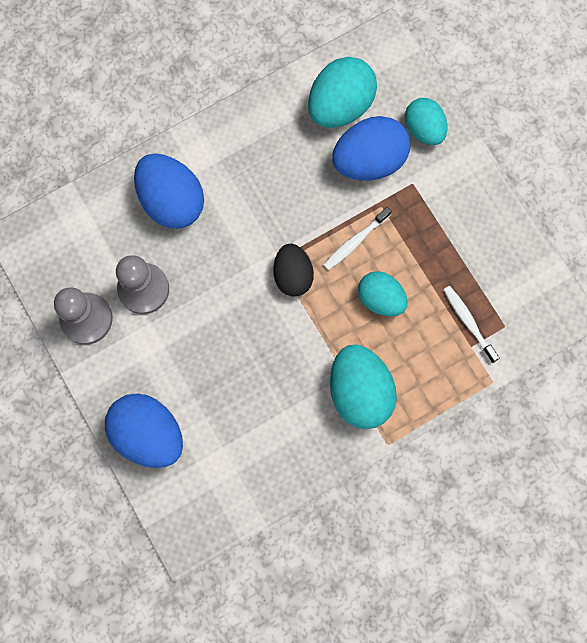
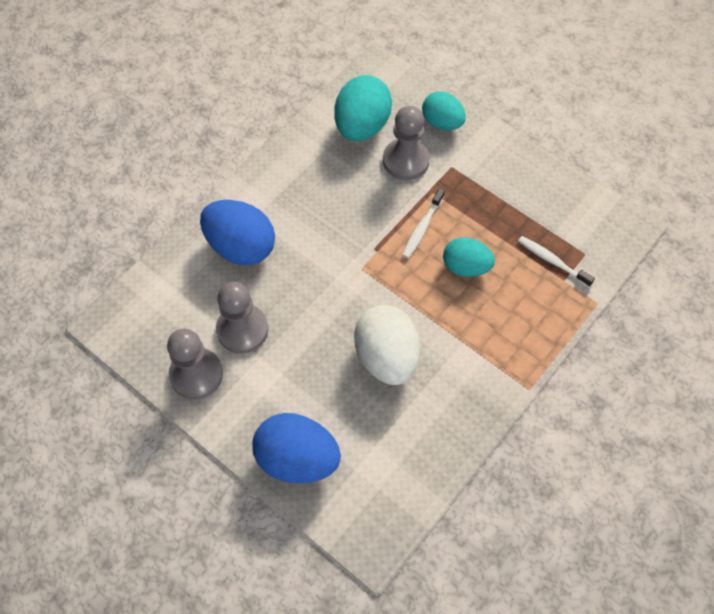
camera: 20 degrees left, 15 degrees down
(267, 365) = (386, 357): none -> white egg
(293, 275) = (378, 273): black egg -> none
(359, 391) = (482, 351): turquoise egg -> none
(369, 161) = (406, 160): blue egg -> grey pawn

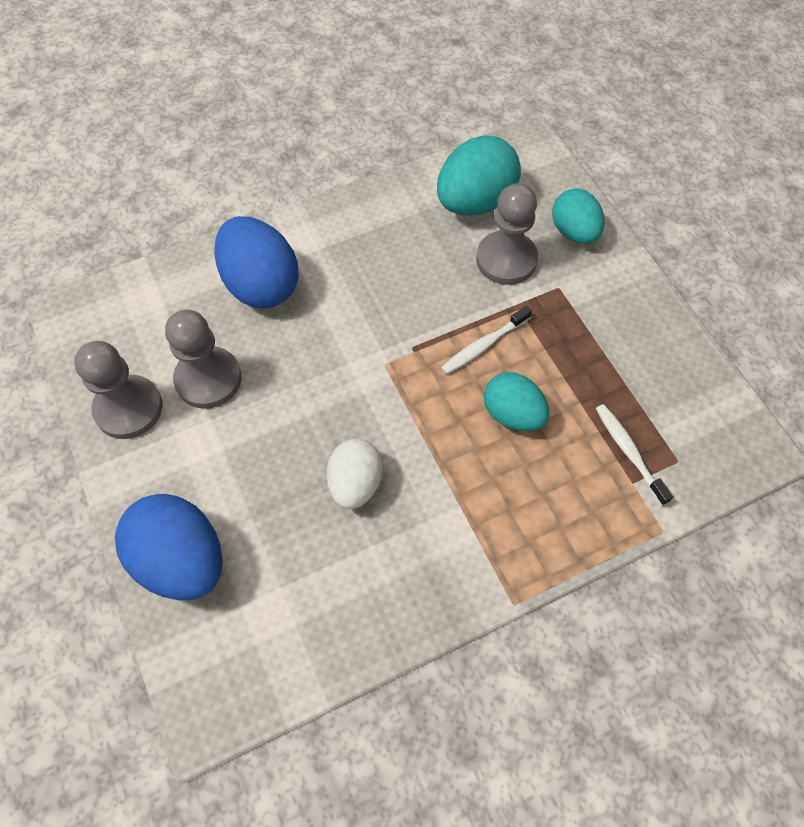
camera: 25 degrees right, 0 degrees up
(386, 357) = (355, 483): white egg -> white egg, size x0.65

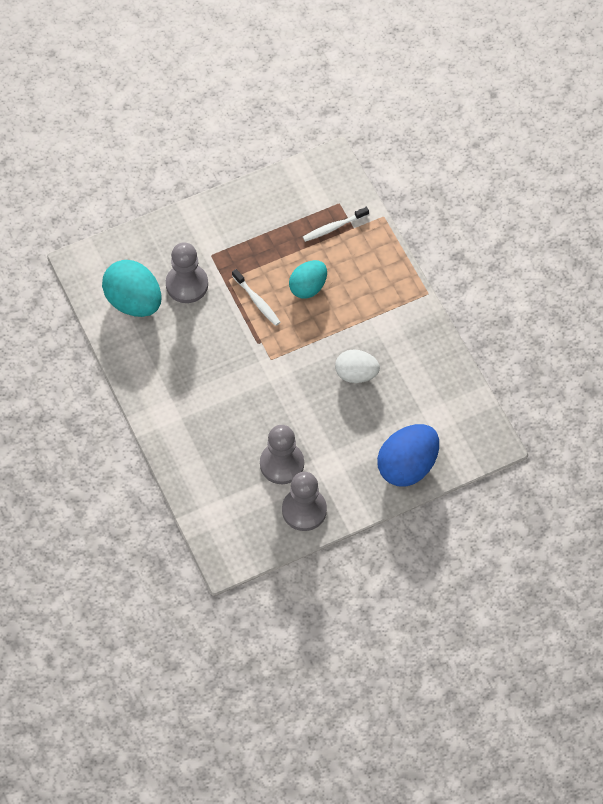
camera: 90 degrees left, 0 degrees up
(261, 285) = (205, 437): blue egg -> none
(574, 232) = (164, 242): turquoise egg -> none

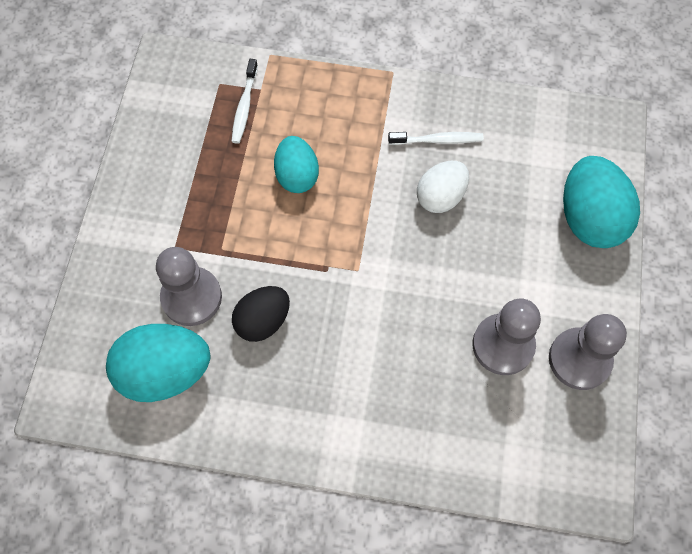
camera: 55 degrees left, 5 degrees up
(200, 330) = (263, 321): none -> black egg
(257, 301) = (273, 237): white toothbrush -> white toothbrush (438, 140)
(407, 466) = (589, 218): blue egg -> turquoise egg

